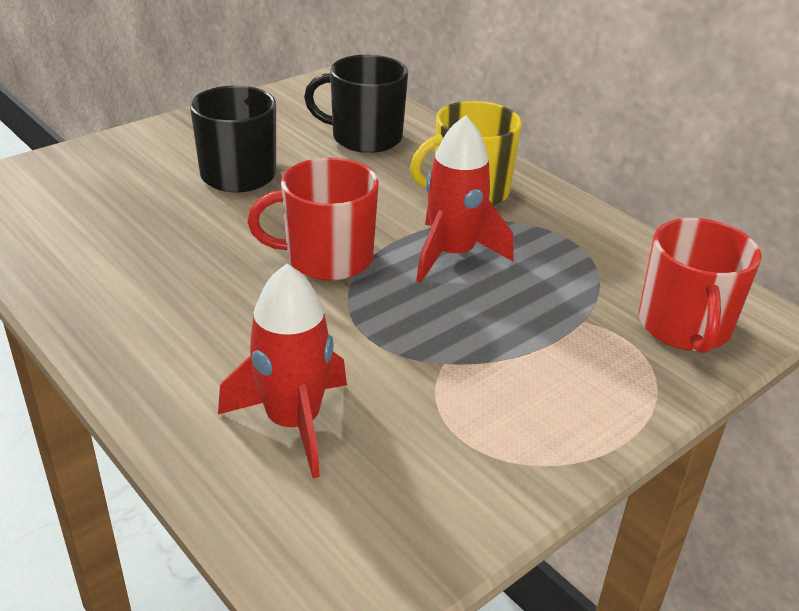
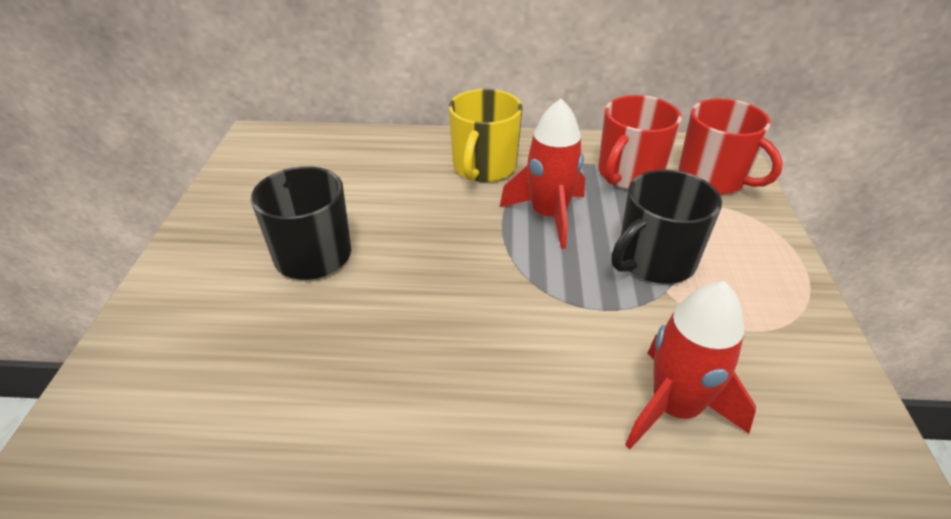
camera: 45 degrees left, 5 degrees up
(327, 258) = (486, 274): red mug -> red mug (629, 174)
(365, 138) = (354, 169): black mug -> black mug (654, 261)

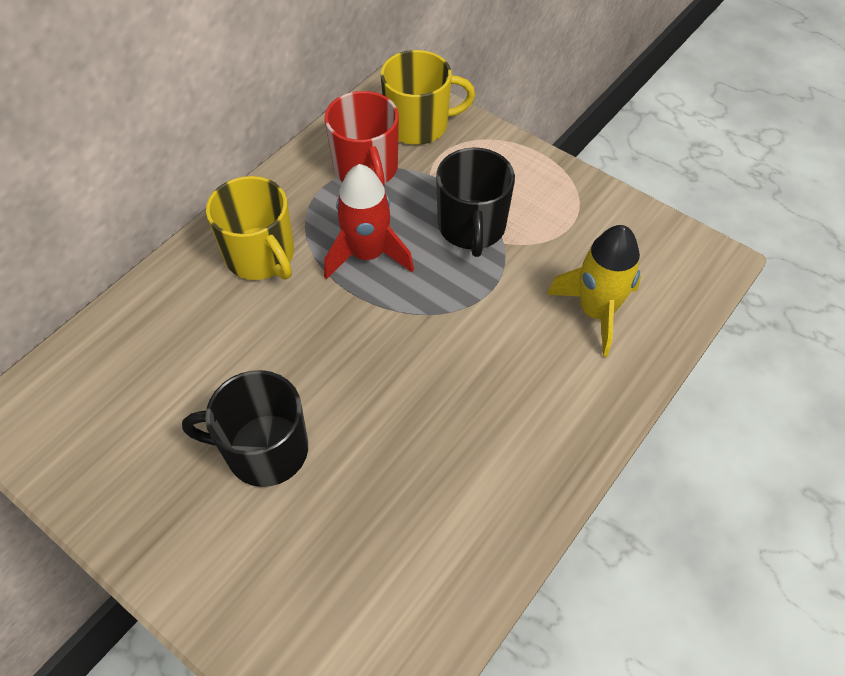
camera: 55 degrees left, 15 degrees up
(674, 408) = (596, 312): red rocket -> yellow rocket
(713, 178) = (418, 125): red mug -> yellow mug

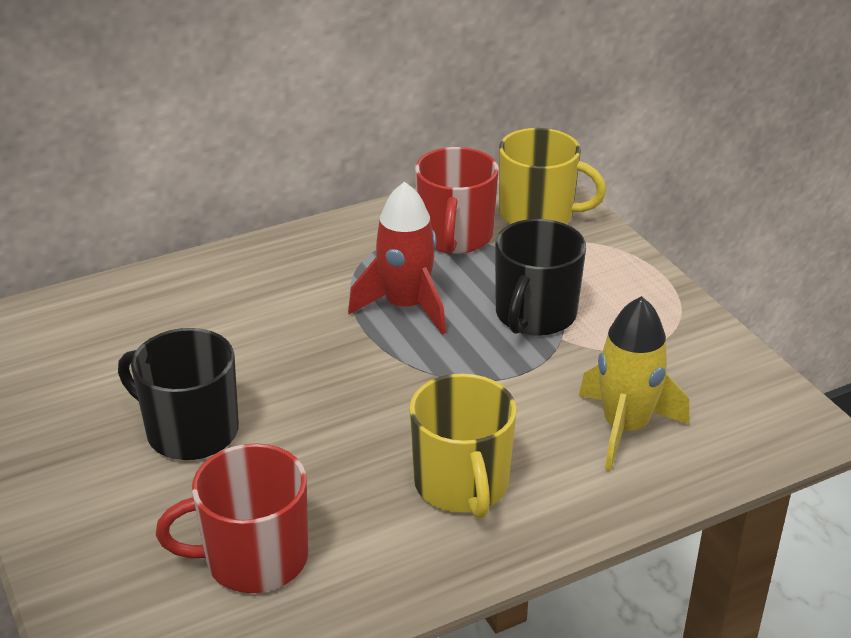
camera: 25 degrees right, 20 degrees down
(261, 256) = (297, 277): yellow mug -> yellow mug (462, 484)
(392, 555) = (253, 558): none -> red mug

